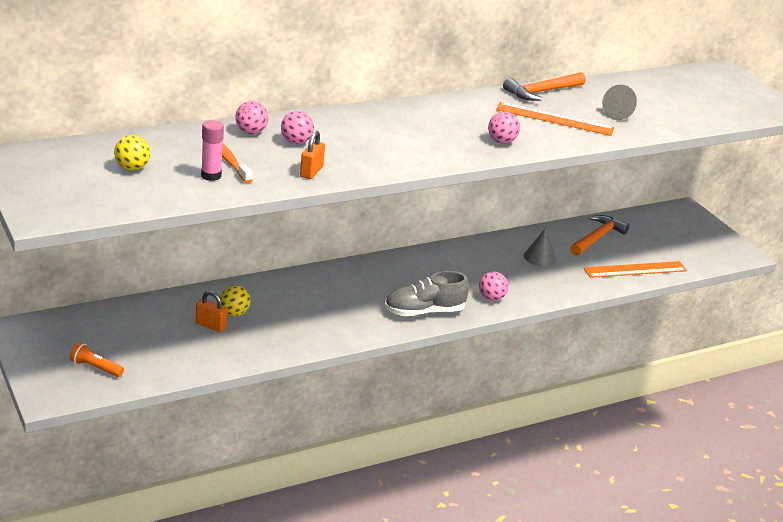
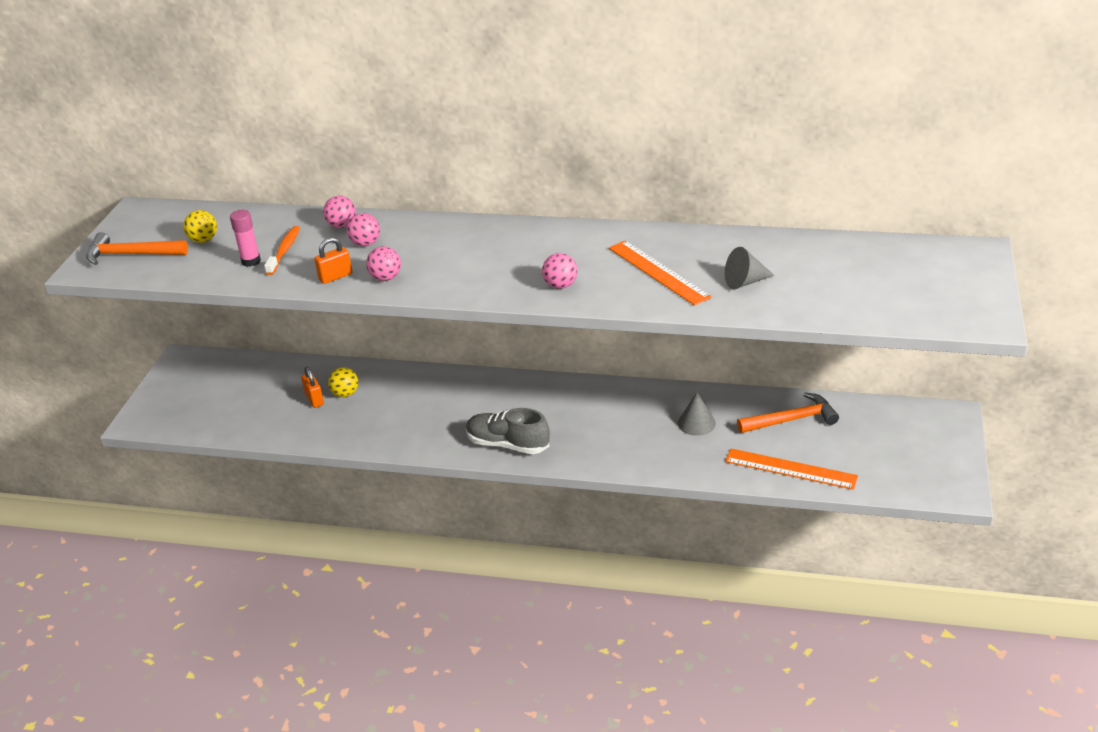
camera: 45 degrees right, 5 degrees up
(95, 368) = (192, 408): orange flashlight -> none
(491, 298) = (590, 451): pink ball -> pink ball (386, 278)
(542, 92) = (692, 237): orange hammer -> orange hammer (131, 254)

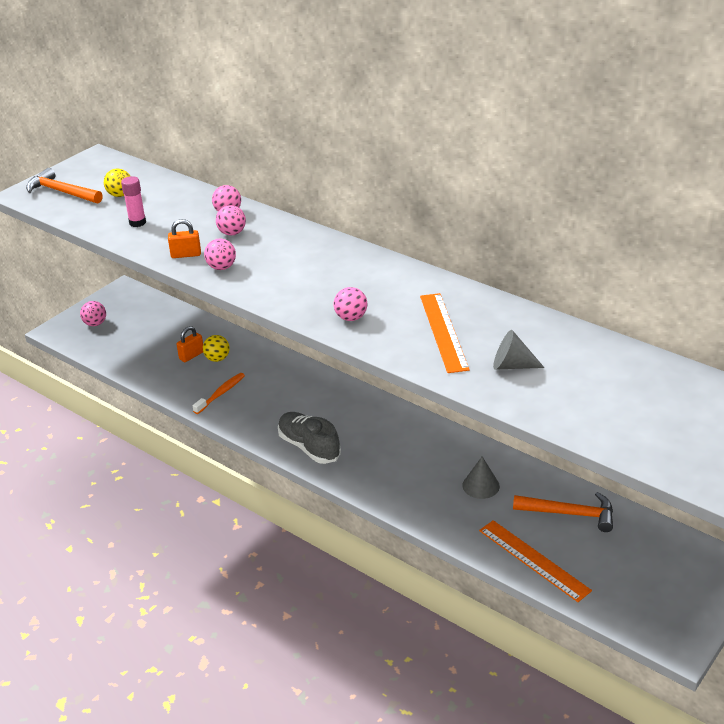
camera: 25 degrees right, 0 degrees up
(177, 401) = (95, 324): none -> pink ball
(284, 251) = (168, 221): orange toothbrush -> orange toothbrush (221, 393)
(314, 399) = (191, 355): orange padlock -> orange padlock turned 45 degrees clockwise

